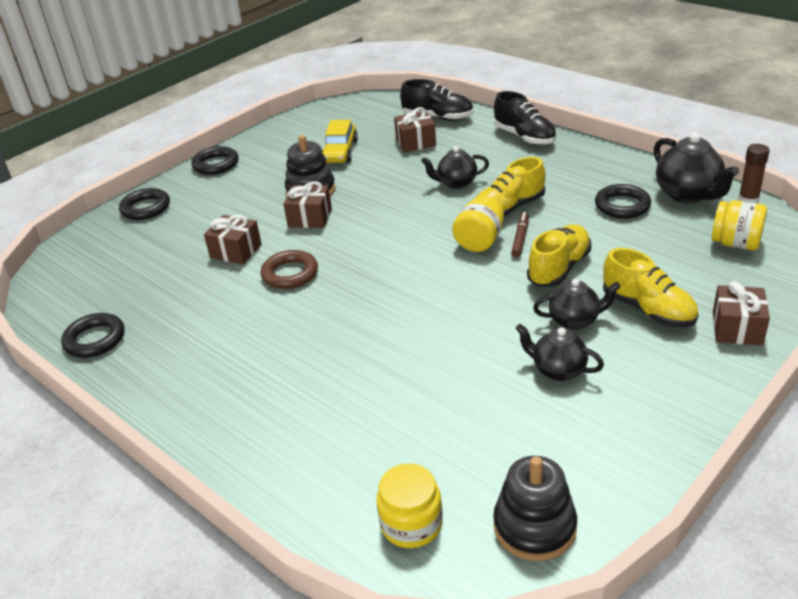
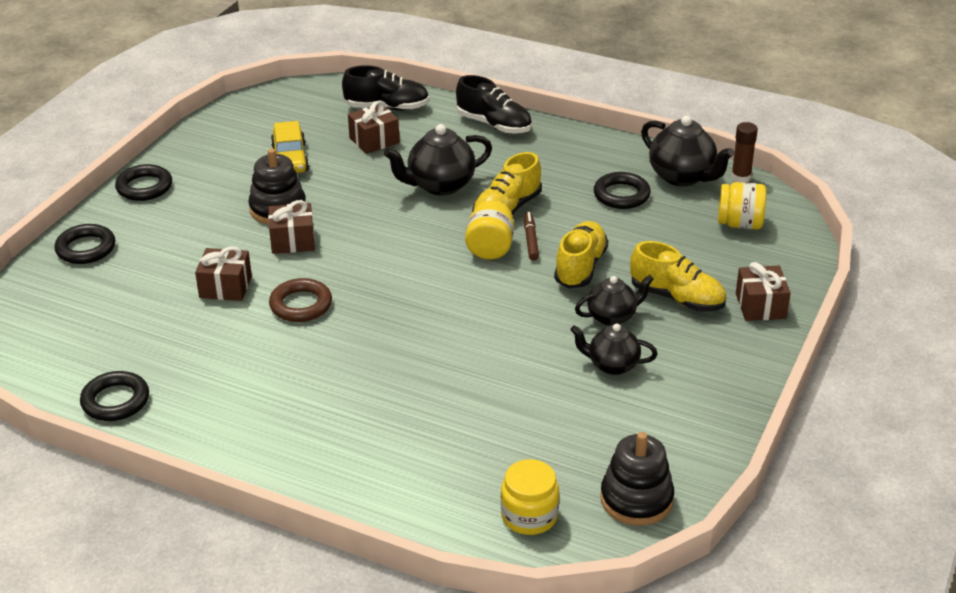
camera: 20 degrees left, 0 degrees up
(456, 183) = (440, 185): black teapot -> black teapot, size x1.54

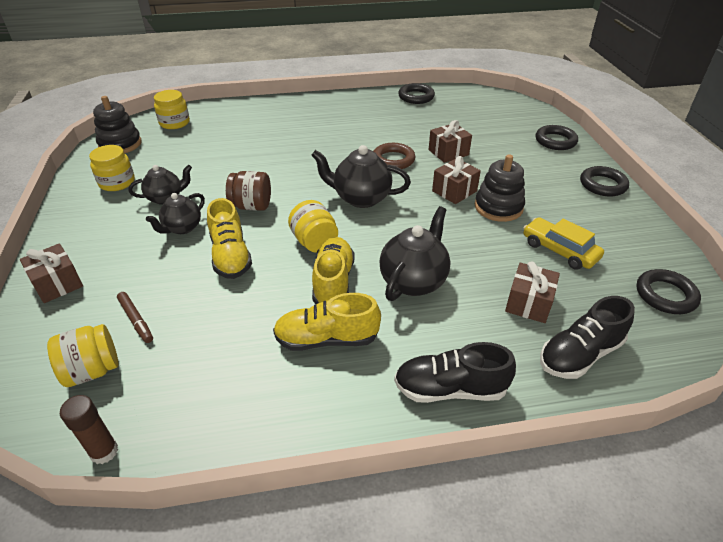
camera: 145 degrees right, 5 degrees up
(520, 313) = (251, 206): none -> brown jar
(531, 240) = (289, 262): brown marker -> brown marker (136, 320)
(621, 195) = (238, 351): black ring -> black ring (665, 295)
(664, 418) = (117, 182): none -> yellow jar
(677, 298) = (136, 262): yellow shoe -> yellow shoe (327, 339)
(682, 177) = (181, 414): black teapot -> black teapot (361, 198)

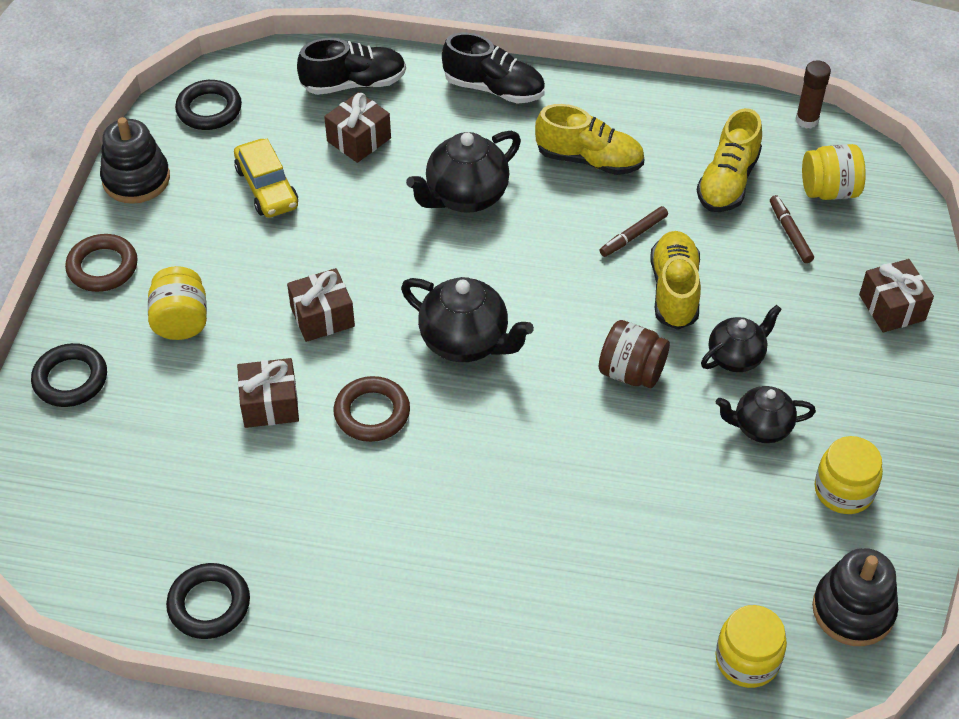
camera: 160 degrees left, 10 degrees up
(270, 285) = (633, 236): none -> brown marker
(314, 242) = (561, 282): yellow jar -> yellow jar (181, 321)
(333, 282) = (558, 220): yellow shoe -> yellow shoe (728, 181)
(498, 207) = (284, 270): black stacking toy -> black stacking toy (136, 179)
(602, 185) = (102, 267): black ring -> brown ring

